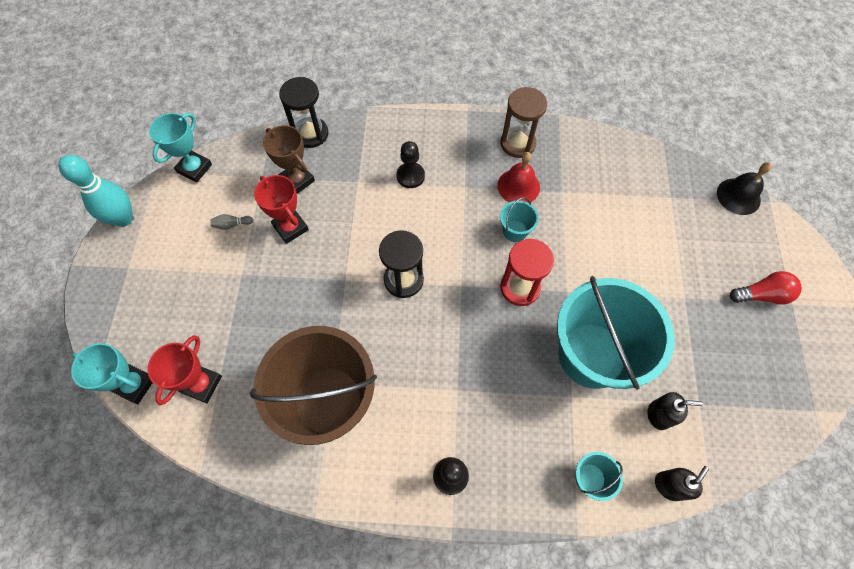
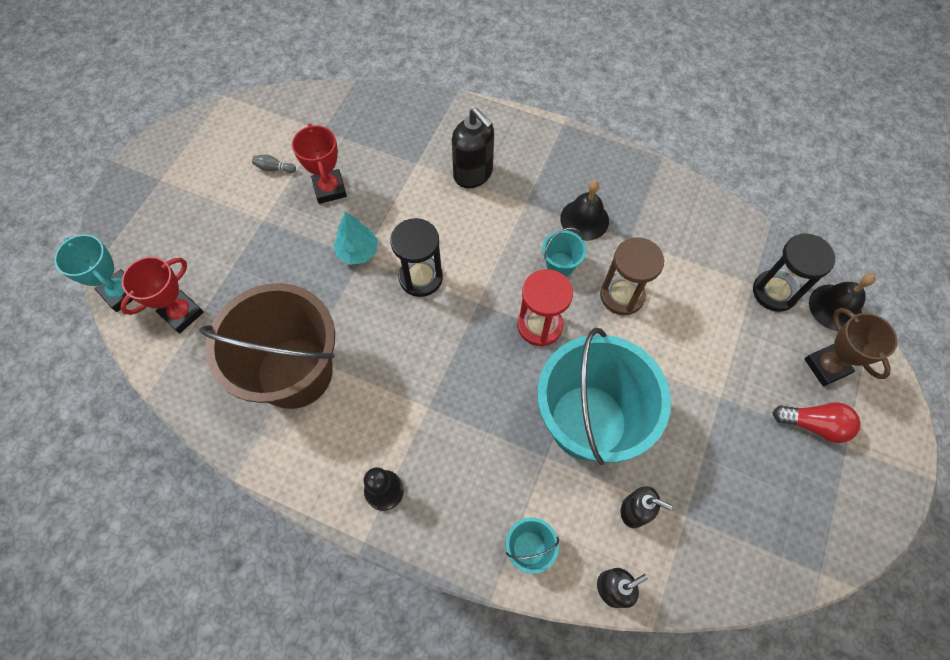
camera: 20 degrees right, 0 degrees up
(123, 219) = (175, 131): turquoise bowling pin -> none
(194, 168) = (261, 102): turquoise trophy -> none
(297, 180) = (356, 144): brown trophy -> brown trophy (826, 366)
(311, 134) = (389, 101): black hourglass -> black hourglass (774, 292)
(339, 275) = (358, 251): none -> turquoise tree
(410, 176) = (473, 174): black pawn -> black soap dispenser
(518, 143) = (603, 174): brown hourglass -> brown hourglass (622, 295)
(518, 186) = (584, 219): red bell -> black bell

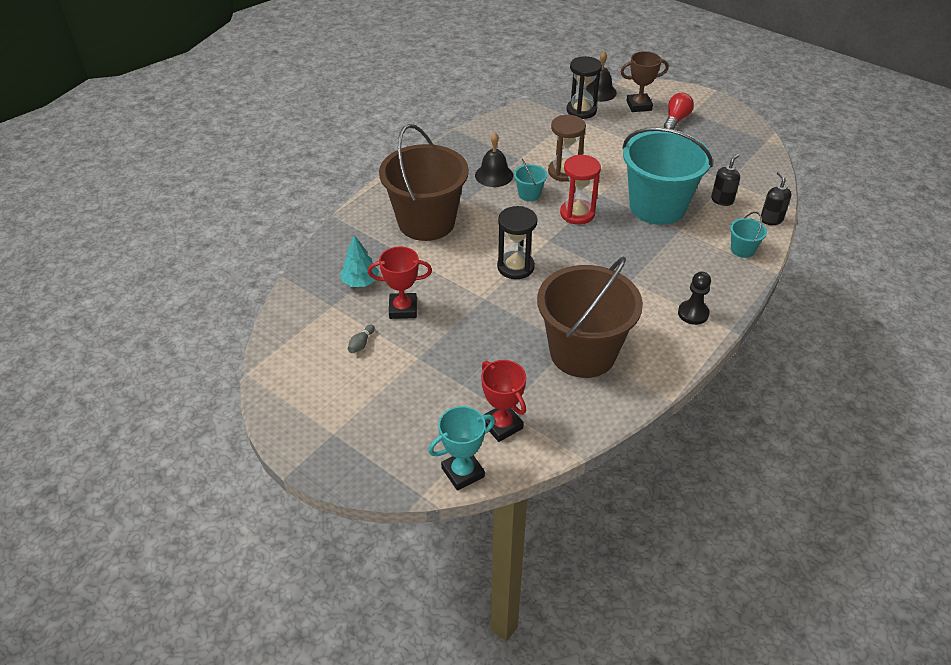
camera: 75 degrees left, 20 degrees down
(358, 251) = (477, 299): turquoise tree -> turquoise tree (360, 282)
(473, 174) = (426, 222): black soap dispenser -> brown bucket

